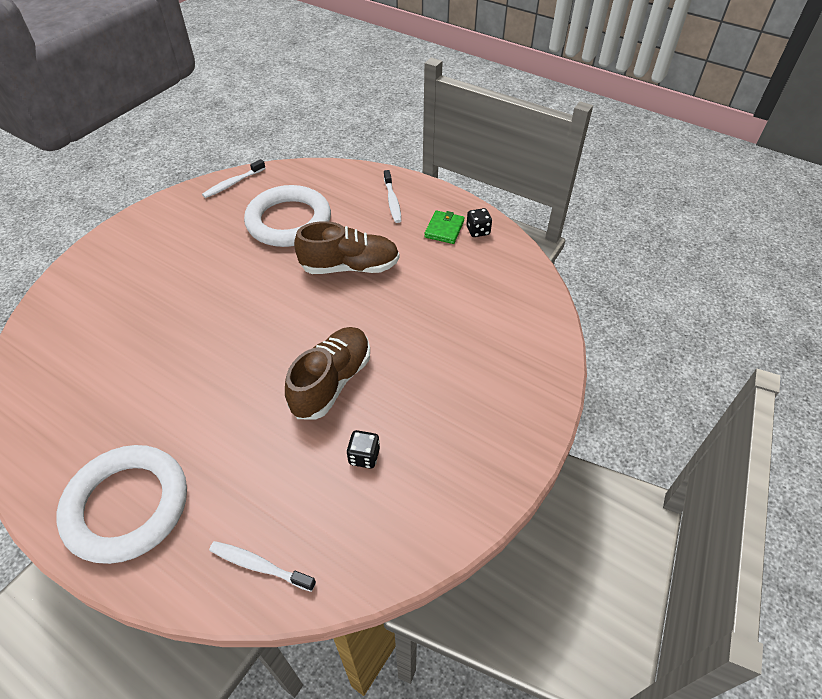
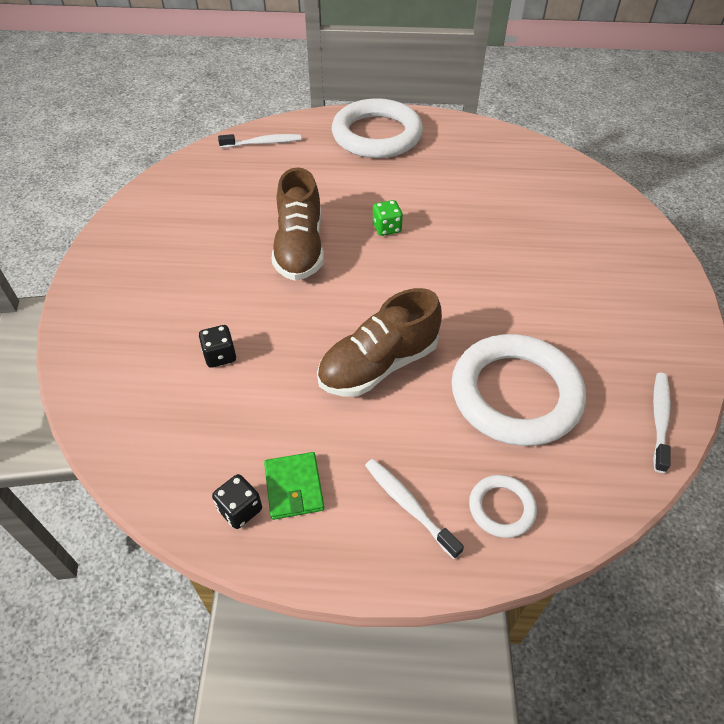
camera: 150 degrees right, 0 degrees up
(244, 368) = (387, 228): none -> green dice
(350, 184) = (501, 508): none -> white ring
(364, 456) = (232, 213): black dice -> black dice (220, 356)

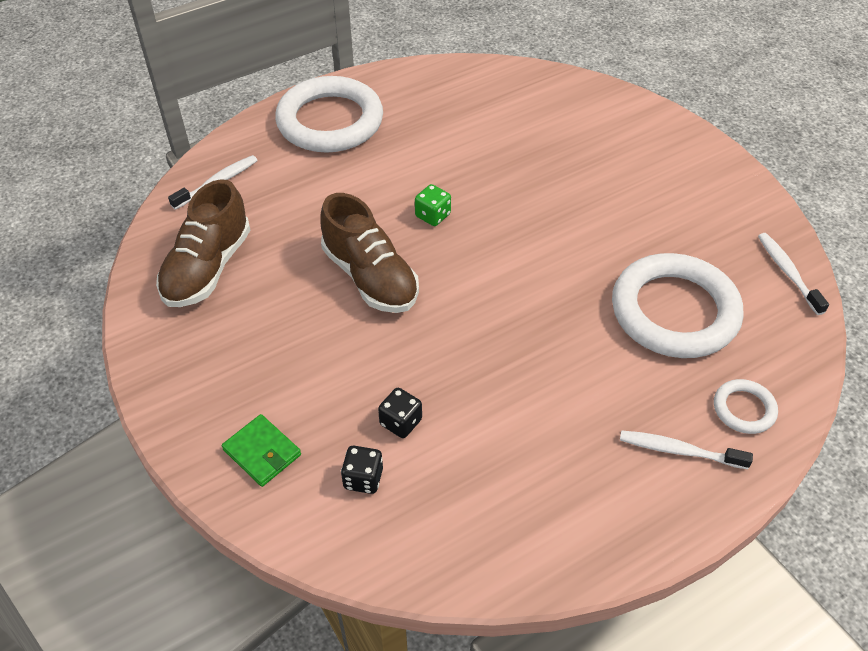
camera: 35 degrees left, 0 degrees up
(240, 509) = (555, 541): black dice -> black dice (363, 478)
(294, 487) = (580, 494): green wallet -> green wallet (262, 452)
(378, 365) = (547, 349): brown shoe -> brown shoe (207, 268)

